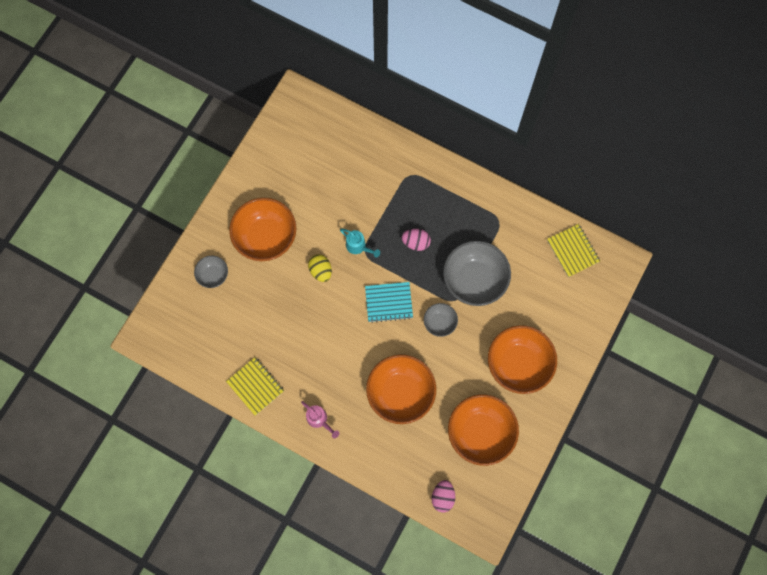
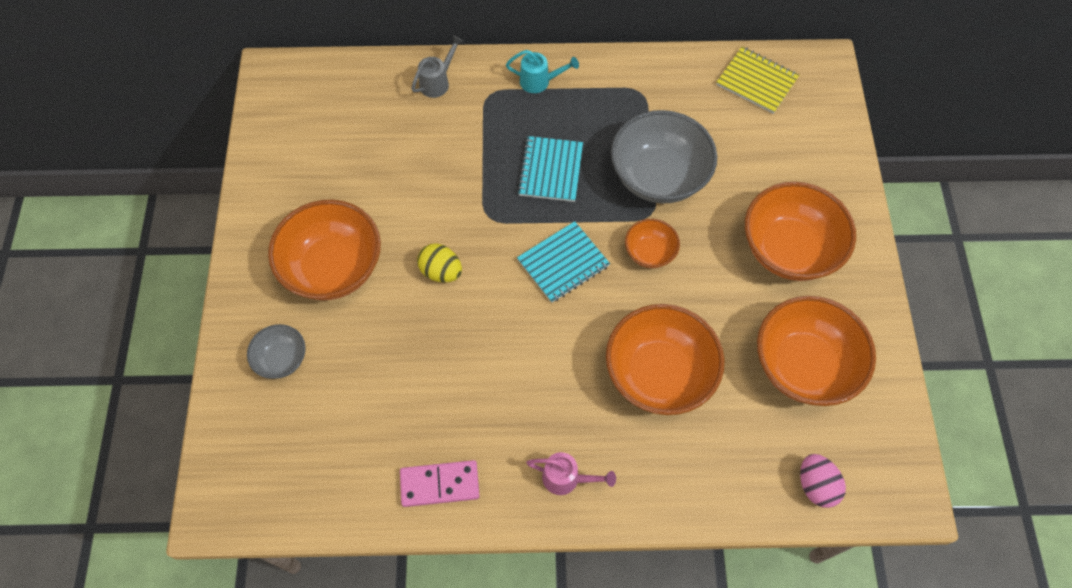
camera: 30 degrees left, 10 degrees down
(255, 386) = (440, 484): yellow notebook -> pink domino
(358, 246) = (475, 214): turquoise watering can -> turquoise watering can (539, 81)
(385, 151) = (437, 82): none -> grey watering can
(416, 242) = (550, 170): pink egg -> turquoise notebook
(439, 322) = (649, 252): grey bowl -> orange bowl

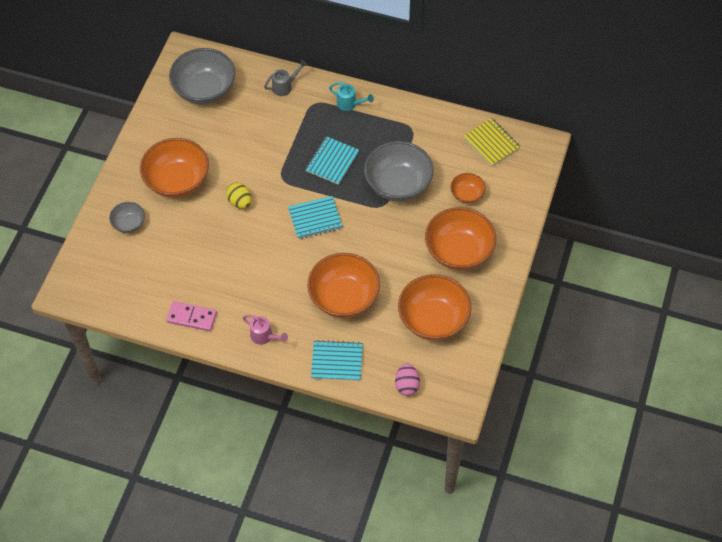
camera: 20 degrees right, 5 degrees down
(323, 119) = (205, 90): none -> grey bowl
(649, 252) = (371, 228): orange bowl -> orange bowl (467, 195)
(694, 482) = (337, 361): none -> turquoise notebook

